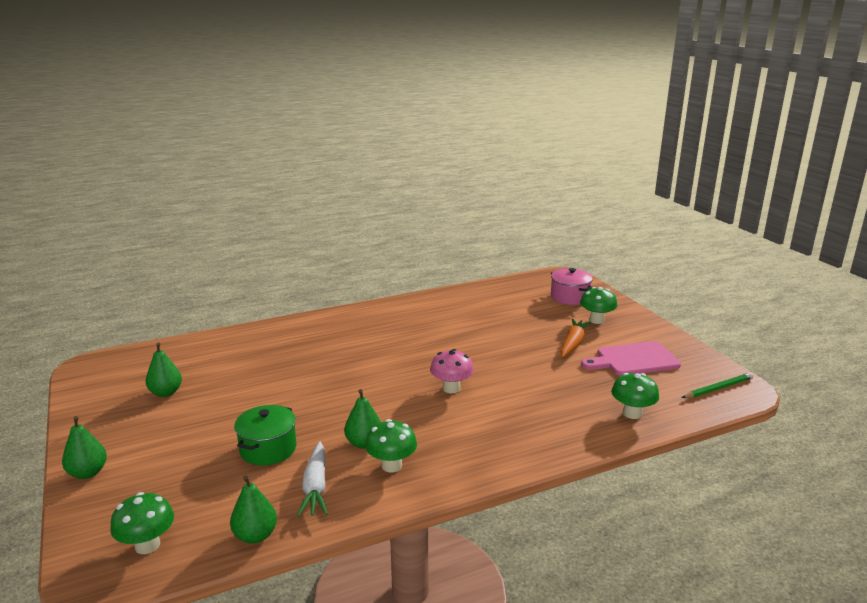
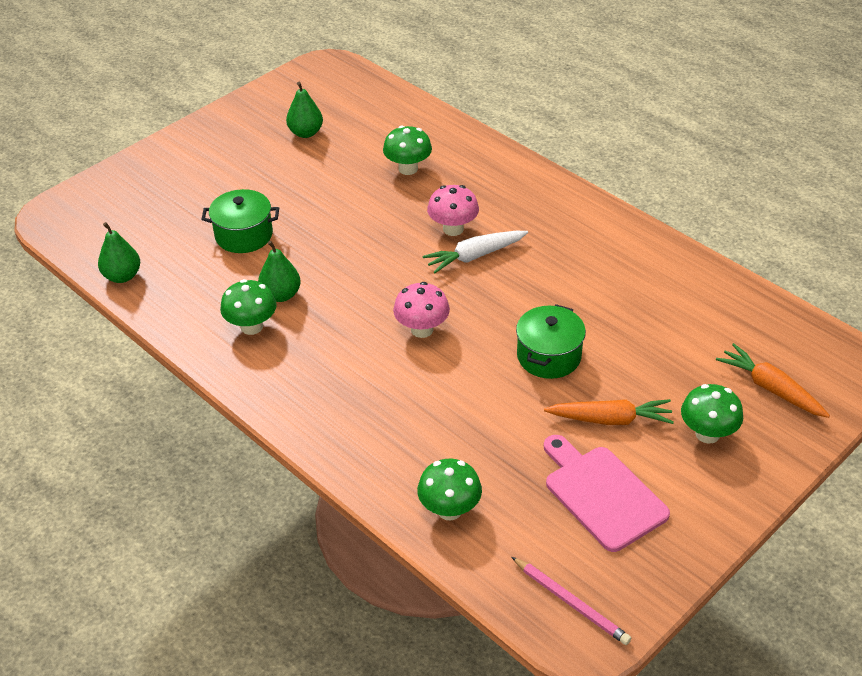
camera: 70 degrees right, 20 degrees up
(88, 473) = (168, 149): green pear -> none
(147, 545) = (93, 223): green mushroom -> green mushroom (408, 169)
(315, 487) = (199, 287): white carrot -> white carrot (475, 256)
(355, 355) = (453, 229): none -> pink mushroom
(507, 350) = (549, 356): none -> green pot
(569, 297) = (771, 388): pink pot -> orange carrot
(718, 388) = (571, 602): green pencil -> pink pencil

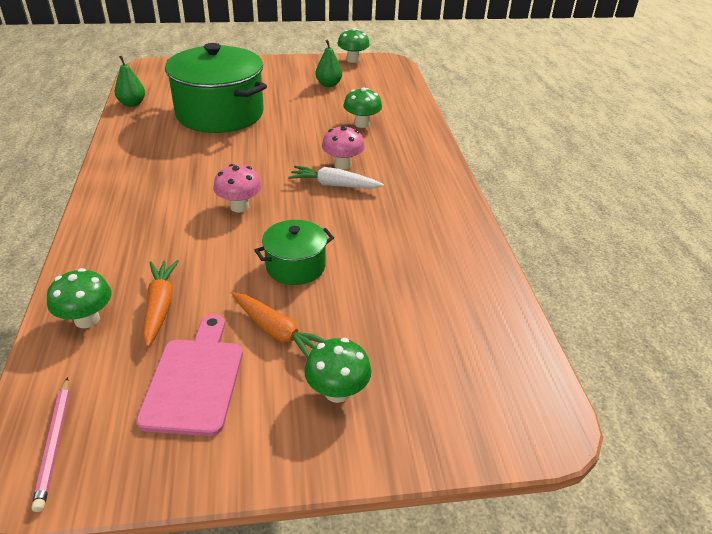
camera: 35 degrees right, 5 degrees down
(244, 235) = (220, 114): green pot -> green pot, size x2.03
(251, 326) = (152, 156): green mushroom -> green mushroom (353, 60)
(281, 295) = (192, 149): green pear -> none
(771, 388) = (439, 392): orange carrot -> orange carrot (160, 306)

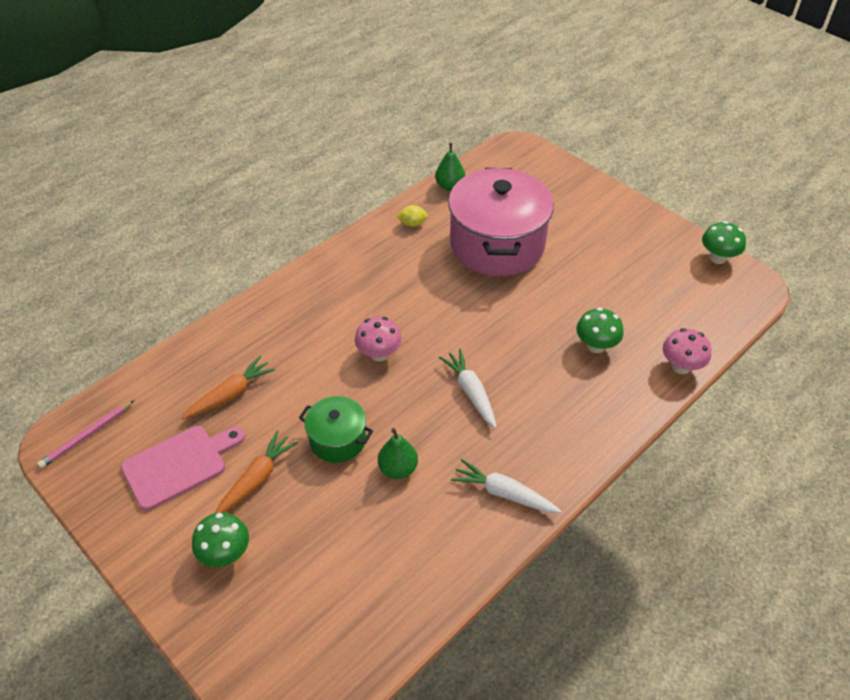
camera: 55 degrees right, 10 degrees up
(87, 319) = (189, 368): green mushroom -> none
(138, 133) = (412, 224): none -> yellow lemon
(220, 114) = (497, 244): green pot -> pink pot
(278, 332) = (257, 479): orange carrot -> orange carrot turned 150 degrees counterclockwise
(328, 84) = (641, 274): green pear -> green pear (398, 469)
(342, 165) = (509, 377): pink mushroom -> pink mushroom (681, 366)
(438, 213) = (504, 493): none -> white carrot

